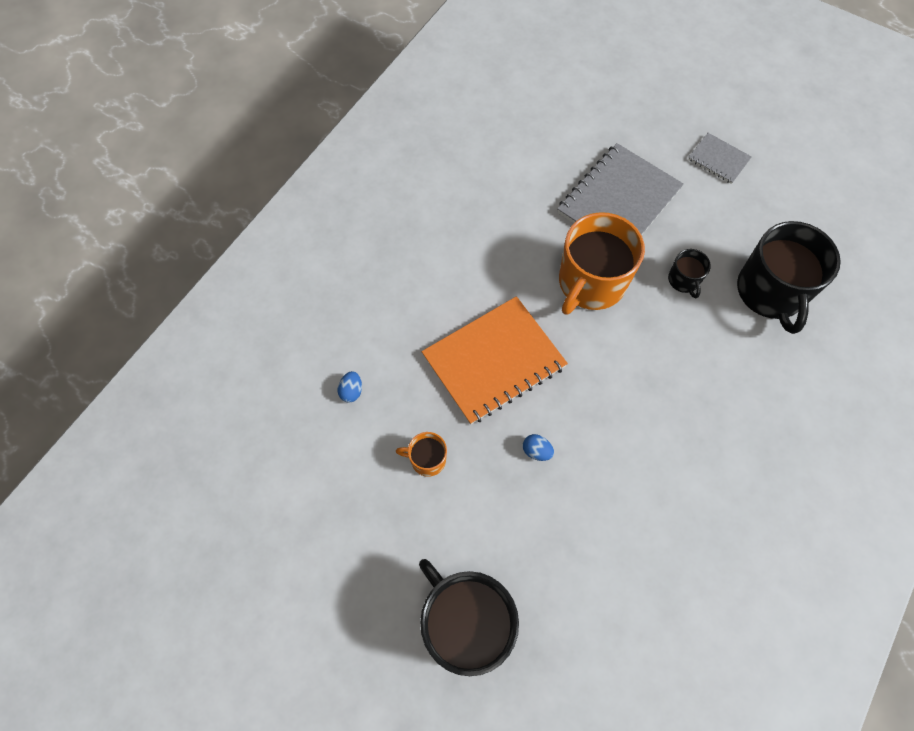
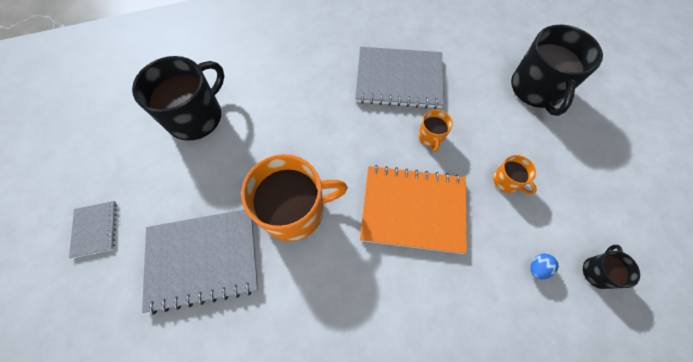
camera: 140 degrees left, 0 degrees up
(536, 451) = (431, 137): blue egg -> orange mug
(631, 501) = (399, 79): none -> grey notebook
(683, 280) = (234, 163): black mug -> black mug (597, 271)

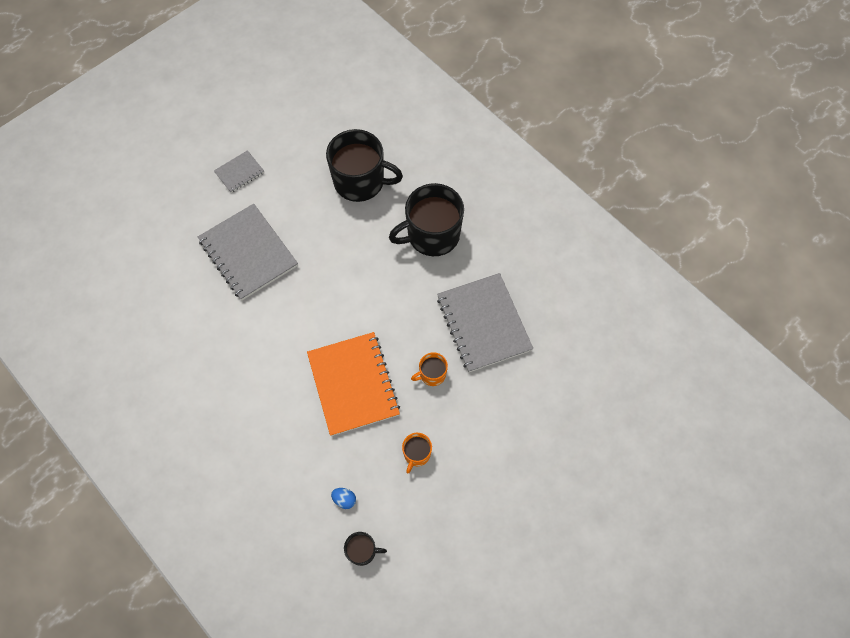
camera: 65 degrees right, 0 degrees up
(294, 211) = (312, 296): orange mug -> none
(536, 89) = (540, 456): black mug -> black mug (432, 235)

